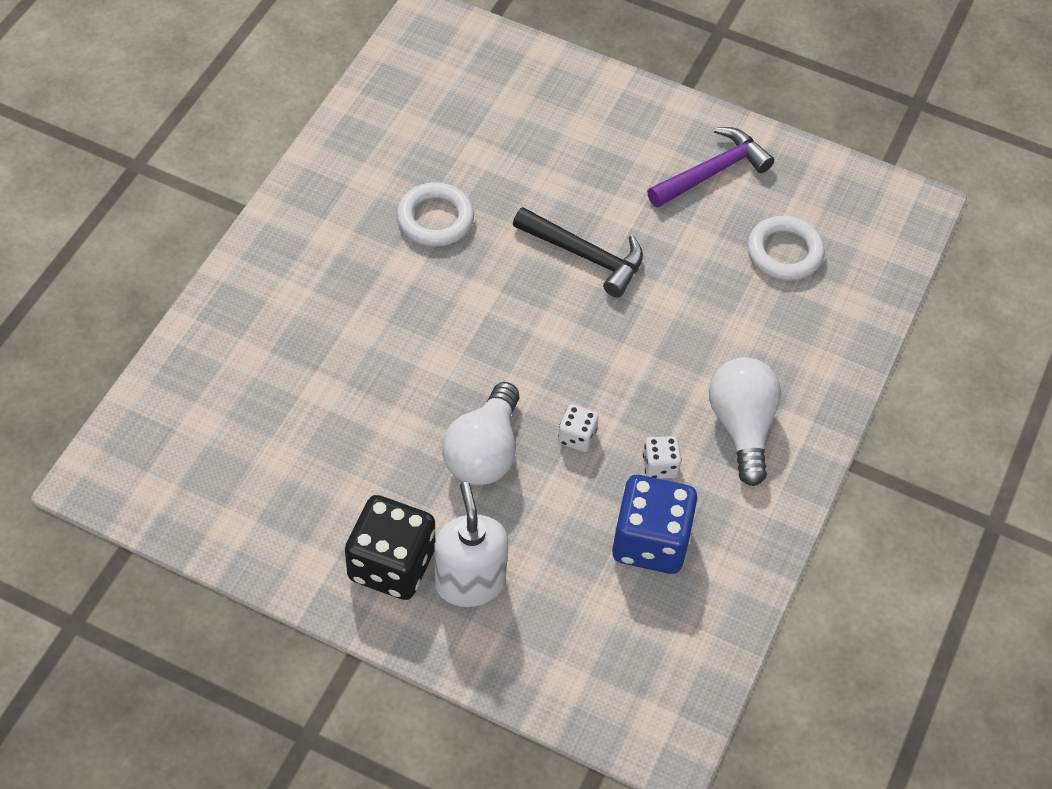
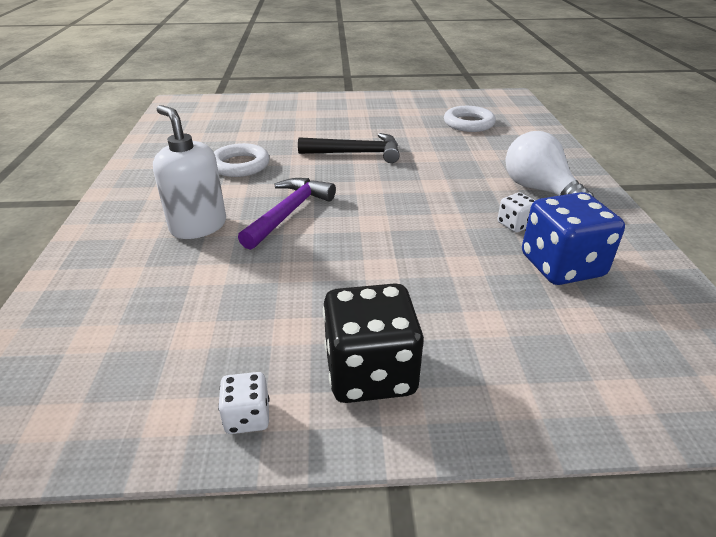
camera: 25 degrees left, 20 degrees down
(469, 582) = (455, 353): white soap dispenser -> white soap dispenser (198, 226)
(484, 452) = (381, 262): white light bulb -> none
(576, 437) = (441, 230): white dice -> white dice (247, 417)
(712, 172) = (395, 109): purple hammer -> purple hammer (289, 213)

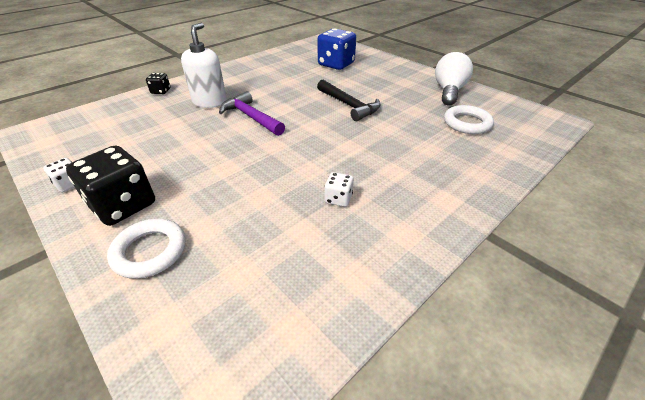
camera: 50 degrees right, 5 degrees up
(86, 254) = (161, 91): none -> black dice
(240, 165) = (283, 83): white ring -> white ring (150, 251)
(289, 213) = (251, 117): purple hammer -> purple hammer turned 120 degrees counterclockwise
(539, 190) = (408, 192): white light bulb -> white light bulb (448, 91)
(561, 266) = (305, 240): blue dice -> blue dice (336, 64)

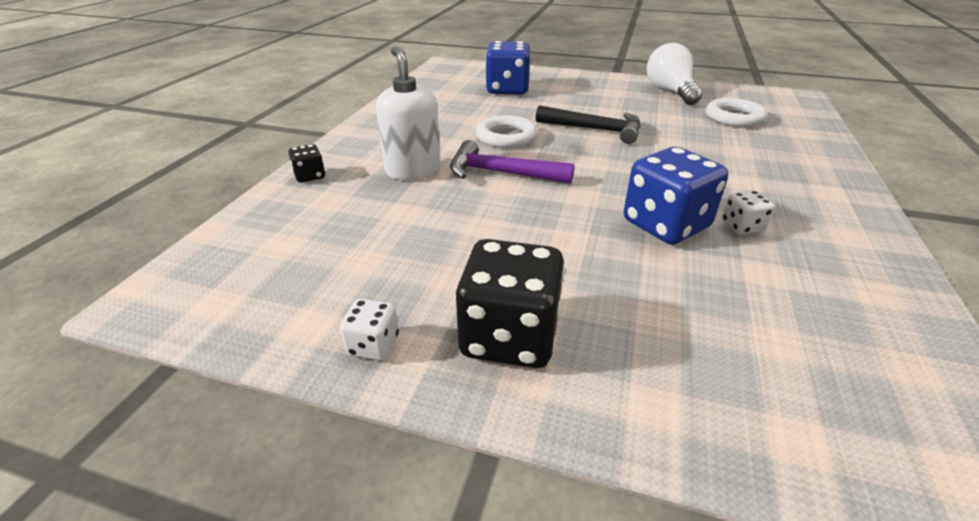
camera: 30 degrees left, 5 degrees down
(150, 251) = (642, 373): white ring -> white ring (506, 137)
(292, 179) = (665, 225): none -> blue dice

